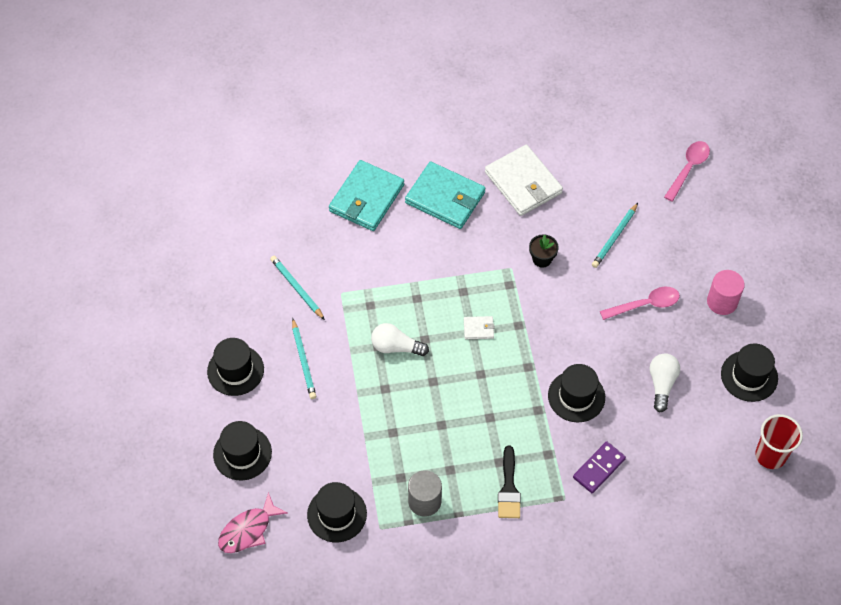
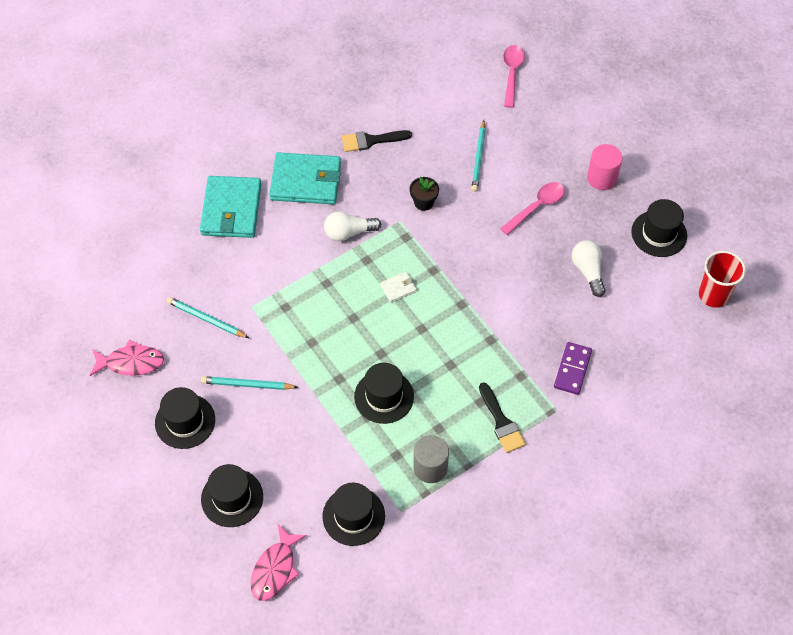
camera: 25 degrees left, 0 degrees up
(215, 300) = (131, 362): none -> pink fish
(303, 360) = (247, 385): turquoise pencil -> turquoise pencil turned 135 degrees clockwise
(396, 347) = (330, 336): white light bulb -> white light bulb (349, 232)
(523, 182) = (371, 140): white wallet -> black brush
(576, 396) = (518, 313): black hat -> black hat (384, 396)

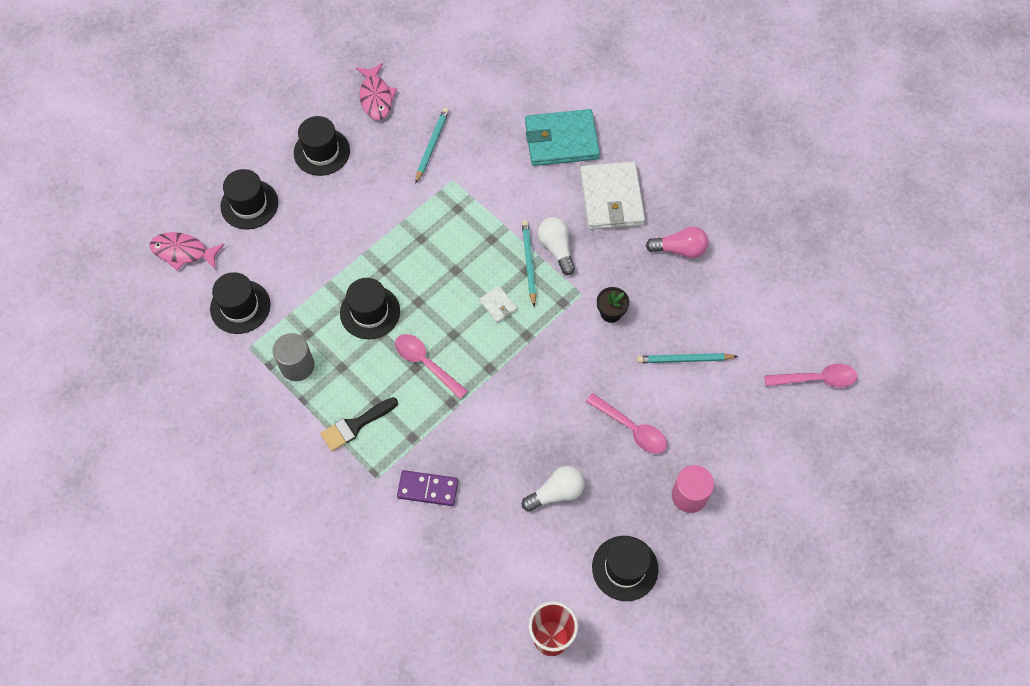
camera: 80 degrees right, 5 degrees up
(247, 385) = (366, 193): turquoise pencil -> turquoise pencil (529, 263)
(306, 181) = (611, 198): turquoise wallet -> white wallet
(371, 140) = (679, 249): black brush -> pink light bulb
(448, 355) = (426, 364): none -> pink spoon

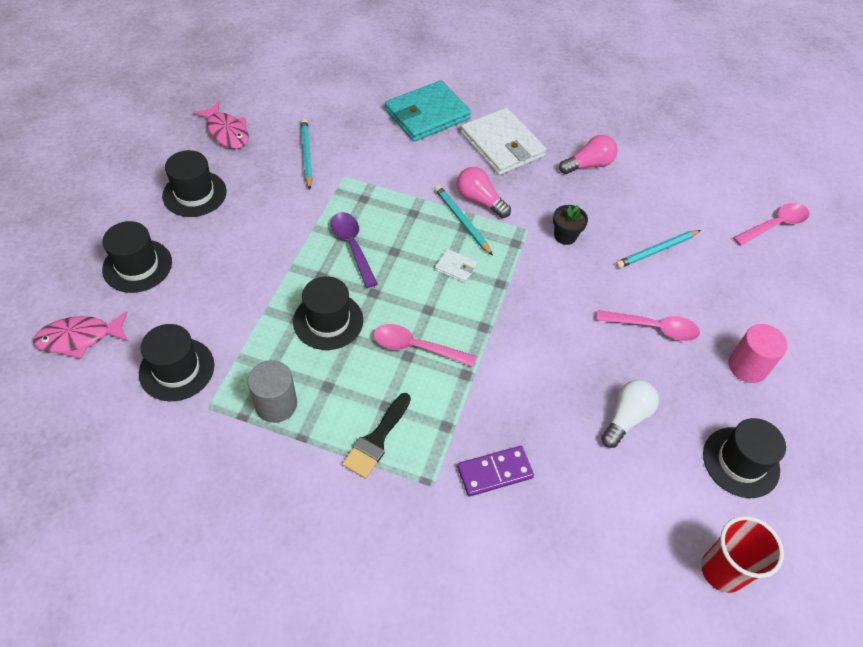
camera: 30 degrees left, 10 degrees down
(423, 252) = (352, 246): none -> purple spoon
(556, 248) = (480, 200): white light bulb -> pink light bulb

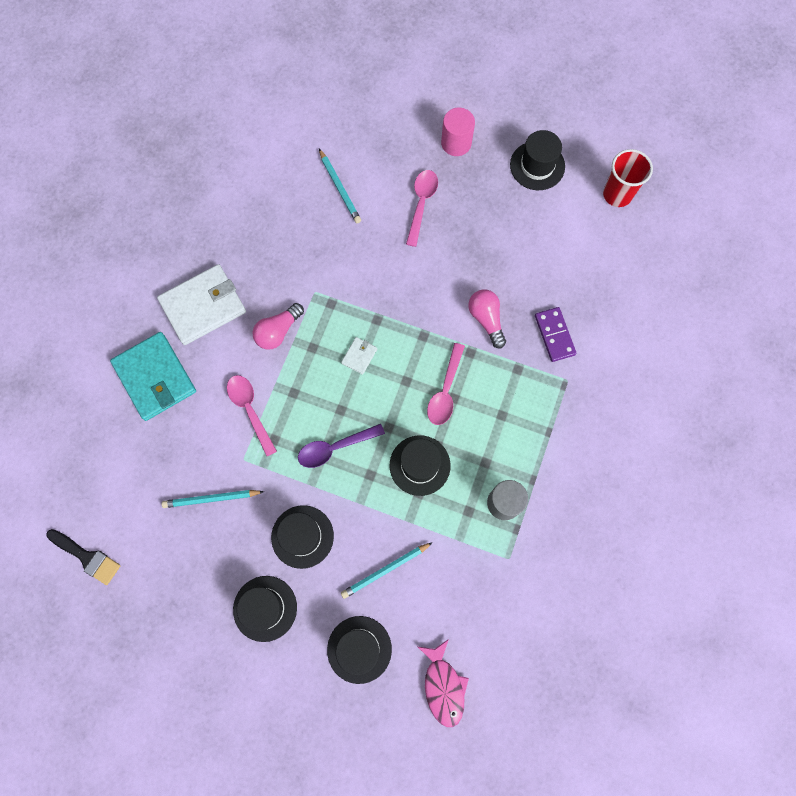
camera: 85 degrees left, 20 degrees up
(177, 369) = (473, 591): black hat -> black hat (302, 536)
(227, 132) = (174, 587): pink fish -> none
(376, 440) = (532, 422): black brush -> black brush (87, 557)
(462, 221) = (304, 348): turquoise pencil -> turquoise pencil (385, 570)
(565, 236) = (322, 260): black flower pot -> none
(588, 165) = (233, 230): pink light bulb -> pink light bulb (486, 319)
(626, 418) = (505, 237): white light bulb -> none
(774, 225) = (311, 89): pink spoon -> pink spoon (250, 410)

